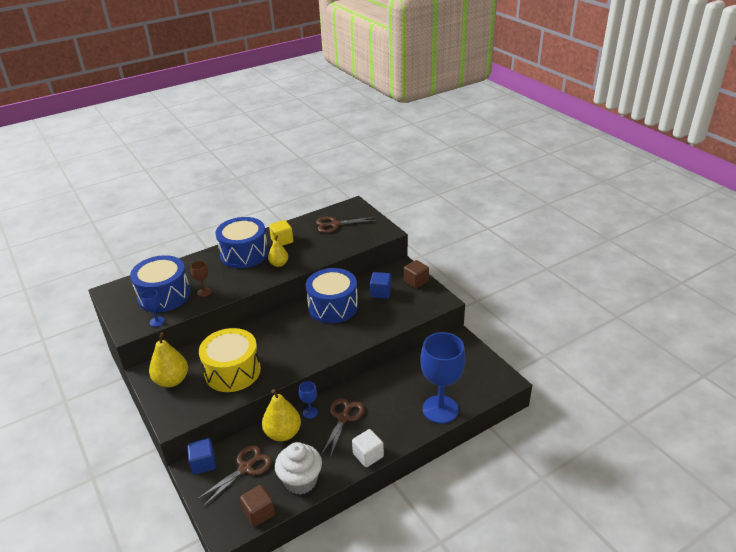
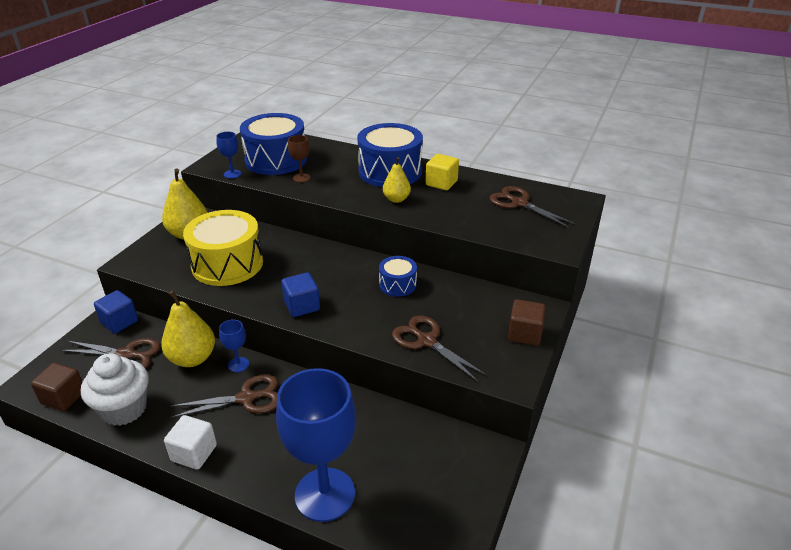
camera: 55 degrees right, 0 degrees up
(333, 306) = (397, 284): blue drum -> blue drum, size x0.51
(380, 292) = (465, 312): blue cube -> blue cube (302, 306)
(390, 316) = (426, 341): none -> brown scissors

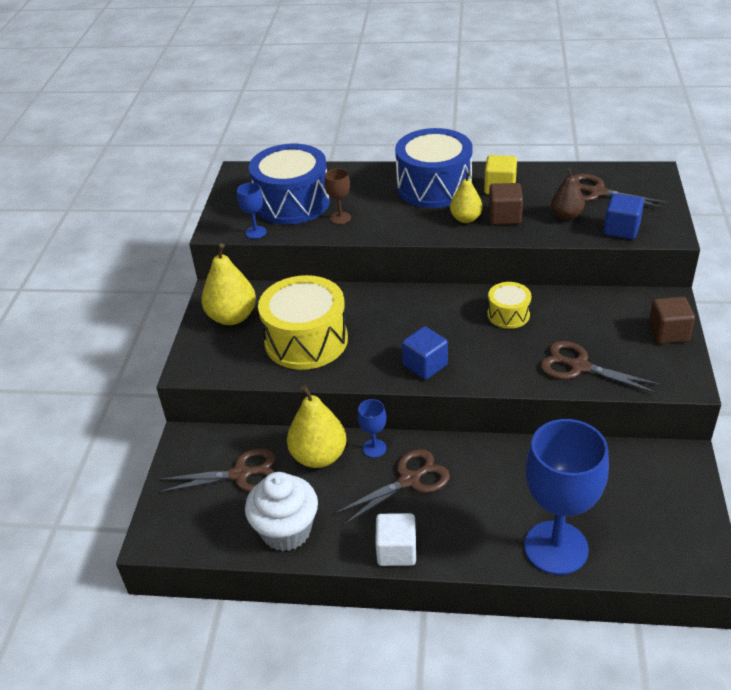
camera: 15 degrees left, 5 degrees up
(63, 397) = (207, 540): brown cube -> brown cube (504, 217)
(119, 322) = (202, 441): blue cube -> blue cube (621, 229)
(397, 284) = (508, 314): blue drum -> yellow drum
(480, 215) = (566, 216): none -> brown pear

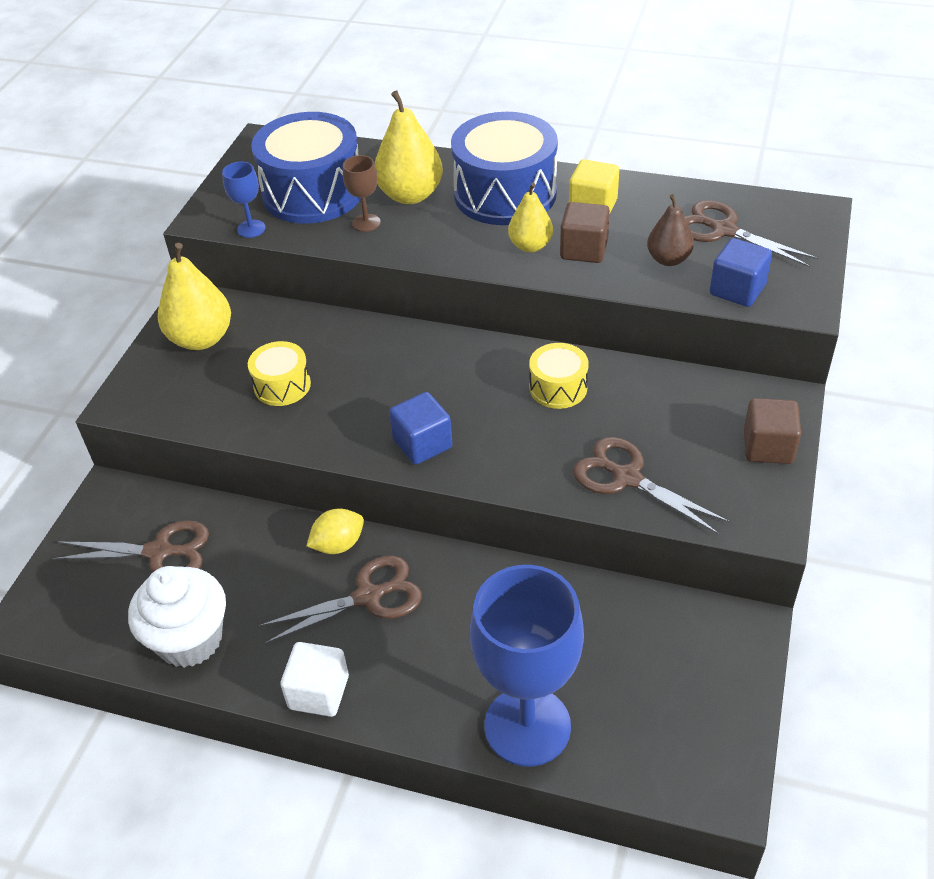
camera: 10 degrees right, 5 degrees up
(306, 340) = (282, 385): yellow drum -> yellow drum, size x0.51
(319, 456) = (264, 544): yellow pear -> yellow pear (410, 195)
(374, 448) = (338, 544): blue goblet -> yellow lemon

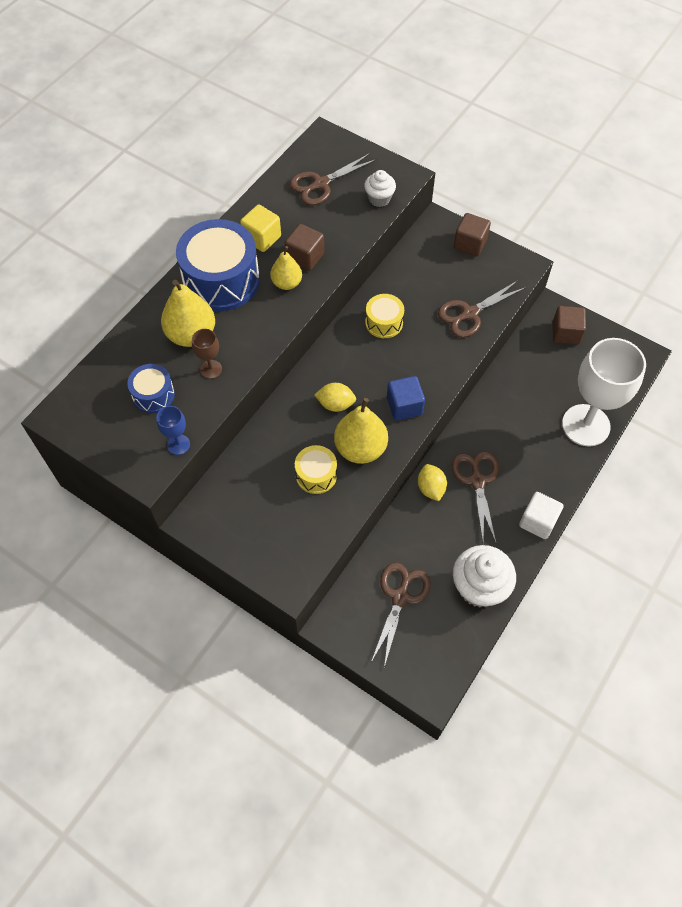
camera: 75 degrees left, 15 degrees up
(201, 339) = (241, 520): yellow pear -> yellow pear (360, 448)
(313, 193) = (153, 395): blue drum -> blue drum, size x0.51
(398, 375) = (335, 404): none -> yellow lemon
(527, 726) = (586, 425): blue goblet -> white goblet
(668, 259) = (335, 219): brown pear -> none
(708, 657) = (565, 333): none -> brown cube
(737, 290) = (379, 199): blue cube -> white cupcake

